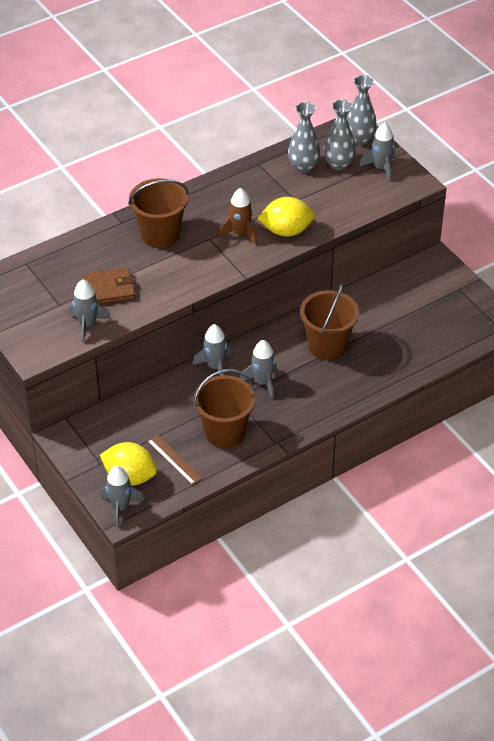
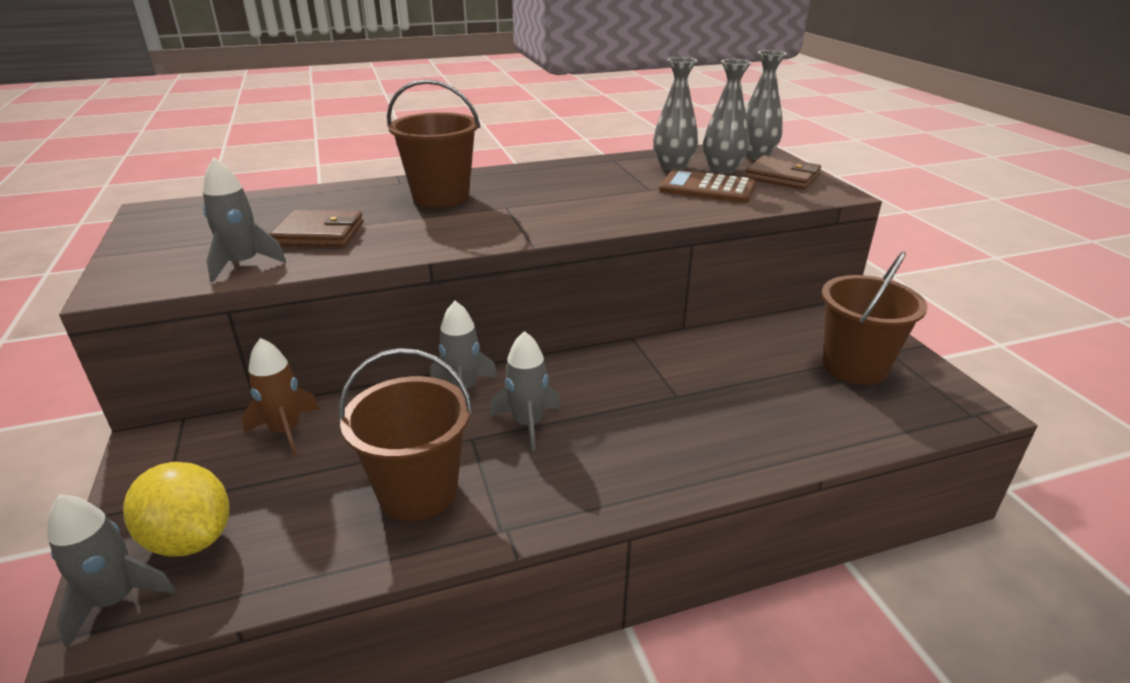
camera: 15 degrees right, 15 degrees down
(174, 460) = (294, 523): brown ruler -> none
(240, 233) = (554, 207): brown rocket -> brown rocket (286, 431)
(286, 231) = (623, 212): yellow lemon -> none
(327, 345) = (657, 391): brown bucket -> brown bucket (854, 366)
(333, 192) = (707, 188): none -> brown calculator
(381, 168) = (782, 177): grey rocket -> brown wallet

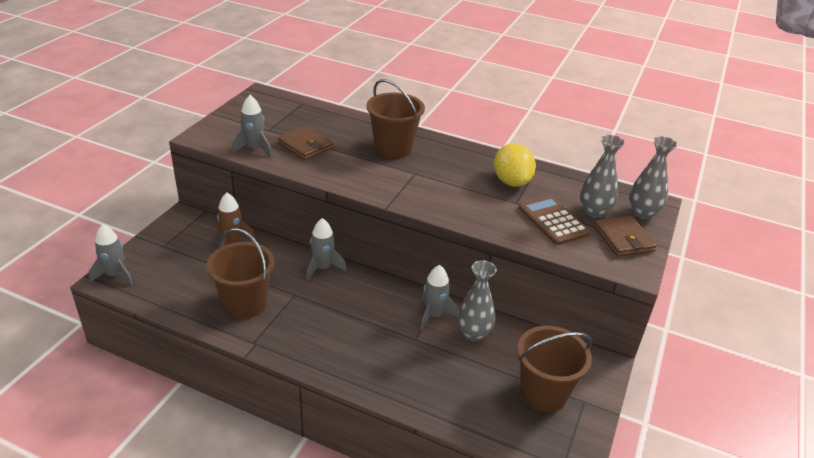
camera: 40 degrees right, 5 degrees up
(190, 538) = (155, 267): yellow lemon -> yellow lemon (511, 181)
(527, 424) = (326, 304): grey rocket -> grey rocket (434, 315)
(673, 166) = (564, 192): grey vase -> grey vase (473, 333)

